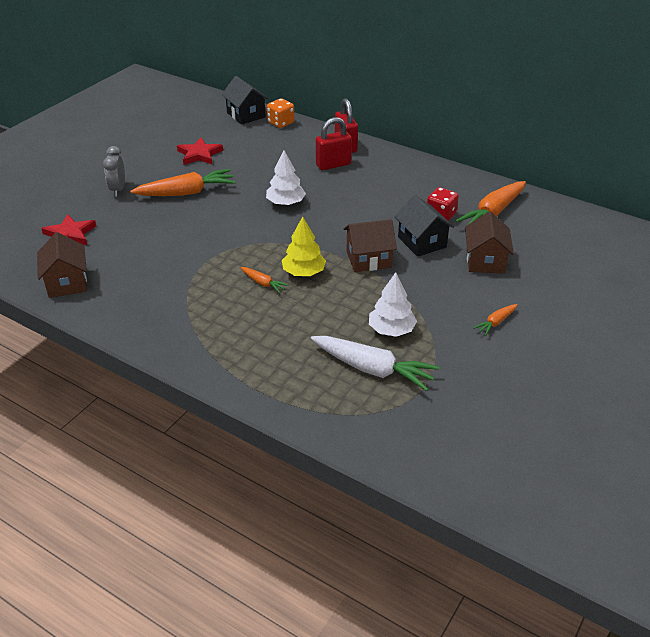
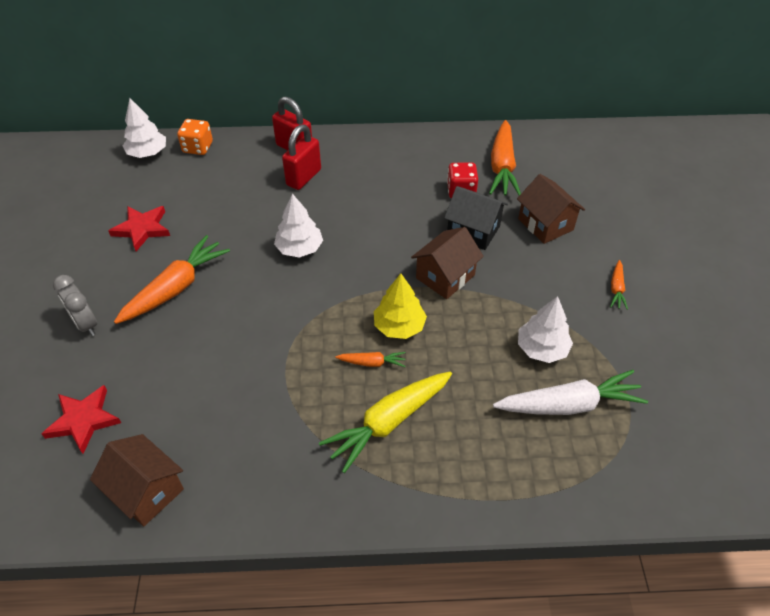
camera: 35 degrees left, 10 degrees up
(237, 318) = (388, 423): none -> yellow carrot
(246, 115) = (148, 153): black house -> white tree

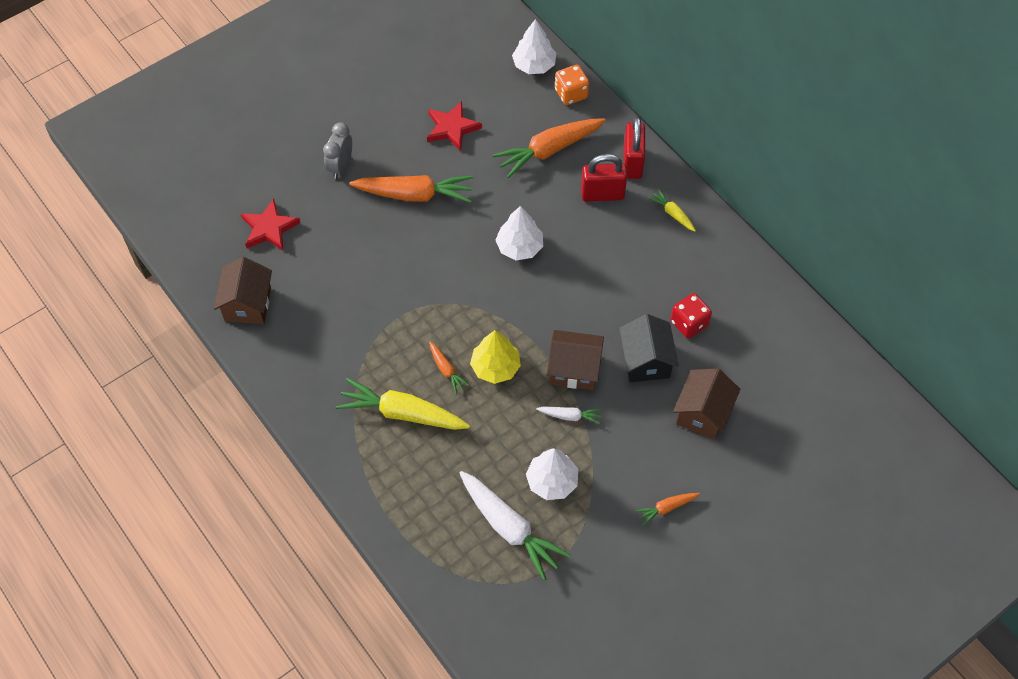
camera: 55 degrees right, 10 degrees up
(360, 151) = (672, 214): none -> yellow carrot
(487, 302) = (570, 416): none -> white carrot
(502, 167) = (752, 338): orange carrot -> orange carrot (548, 150)

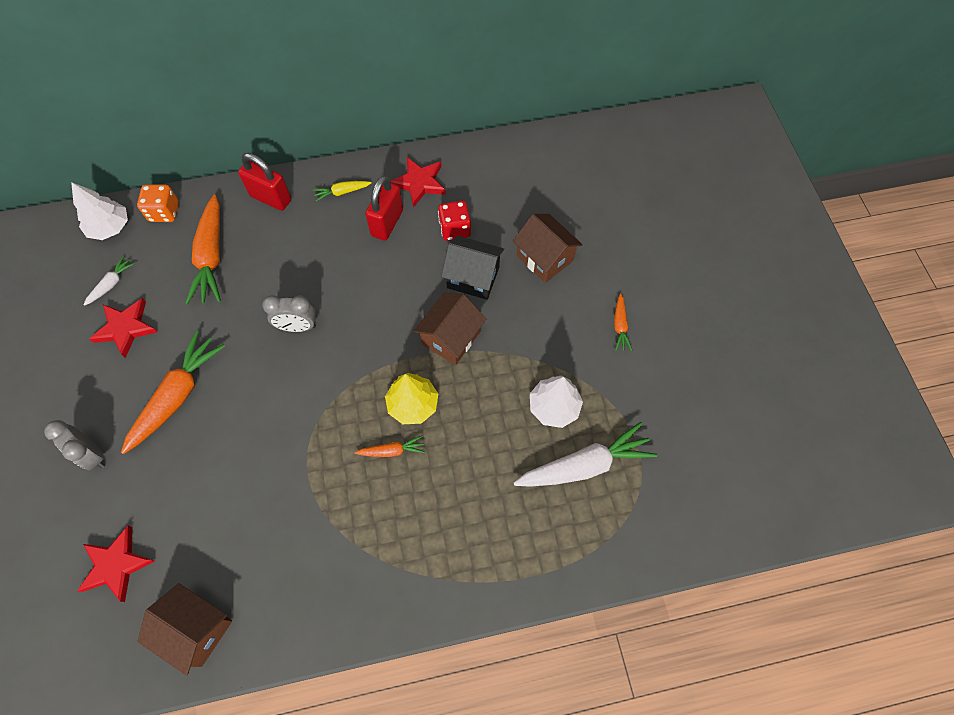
camera: 65 degrees left, 5 degrees up
(402, 413) = (417, 514): yellow carrot -> none
(519, 247) = (298, 327): white tree -> grey clock
(570, 416) = (496, 362): white carrot -> white carrot (111, 284)
(602, 194) = (287, 235): red padlock -> red padlock (387, 223)
(722, 271) = (419, 183): none -> red star

